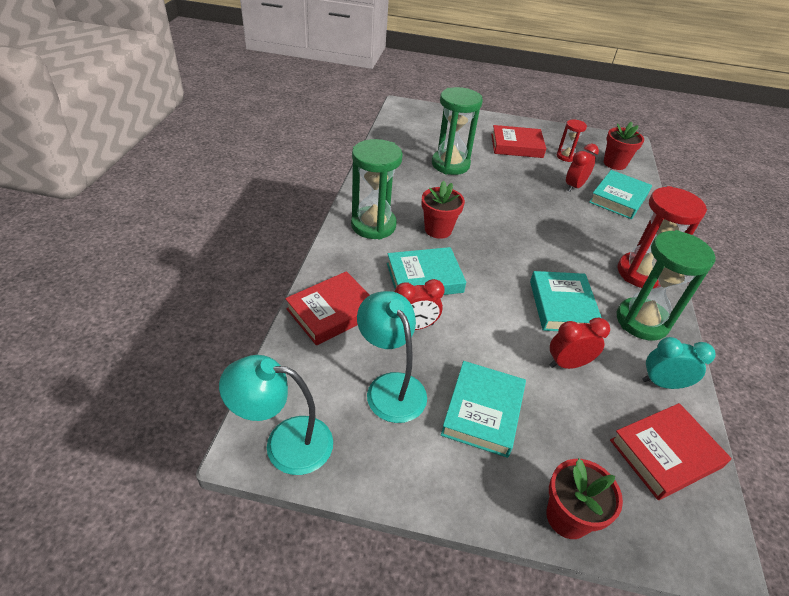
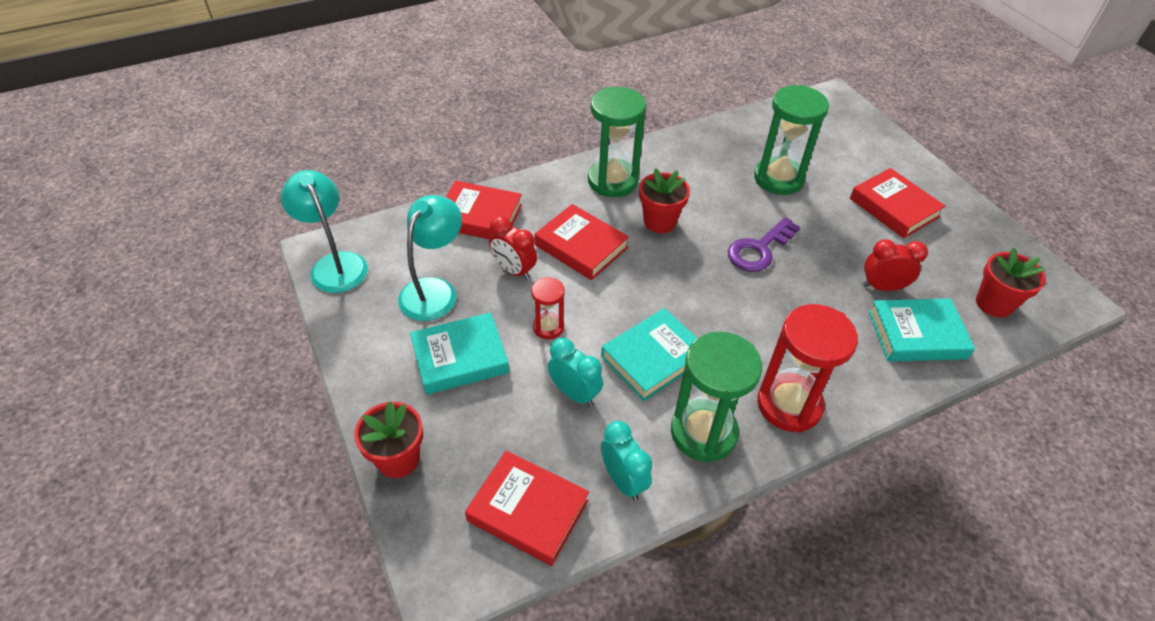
camera: 55 degrees right, 5 degrees up
(424, 278) = (581, 246): turquoise book -> red book
(504, 207) = (759, 249): none -> purple key
(566, 156) = (937, 255): red hourglass -> red hourglass (548, 327)
(567, 364) = (574, 393): red clock -> turquoise clock

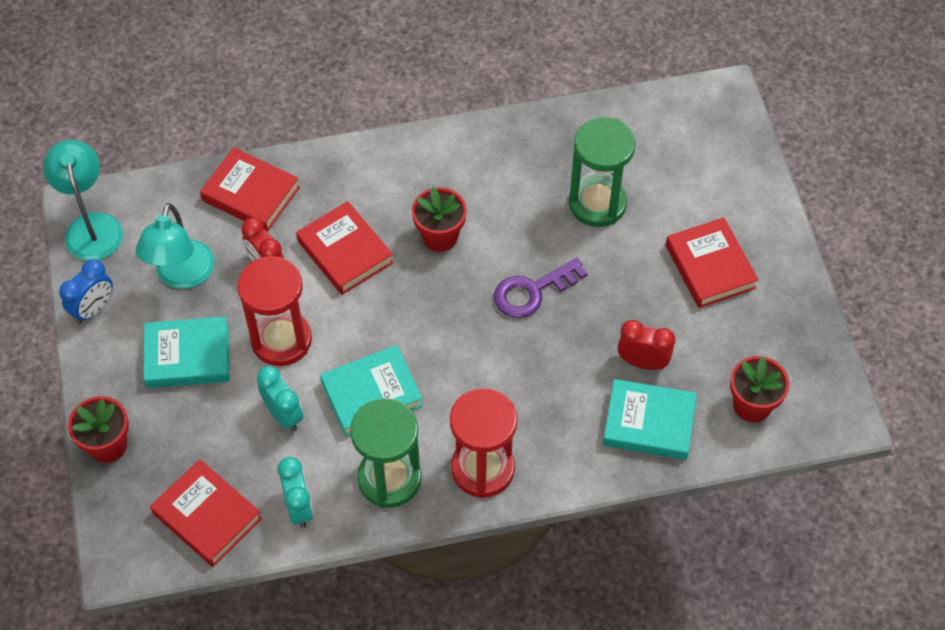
camera: 15 degrees right, 10 degrees up
(352, 333) = (93, 309): none -> blue clock
(434, 290) = (182, 276): turquoise lamp -> turquoise lamp turned 150 degrees clockwise
(548, 327) = (281, 340): red hourglass -> red hourglass, size x1.92
(612, 181) = (409, 172): green hourglass -> none

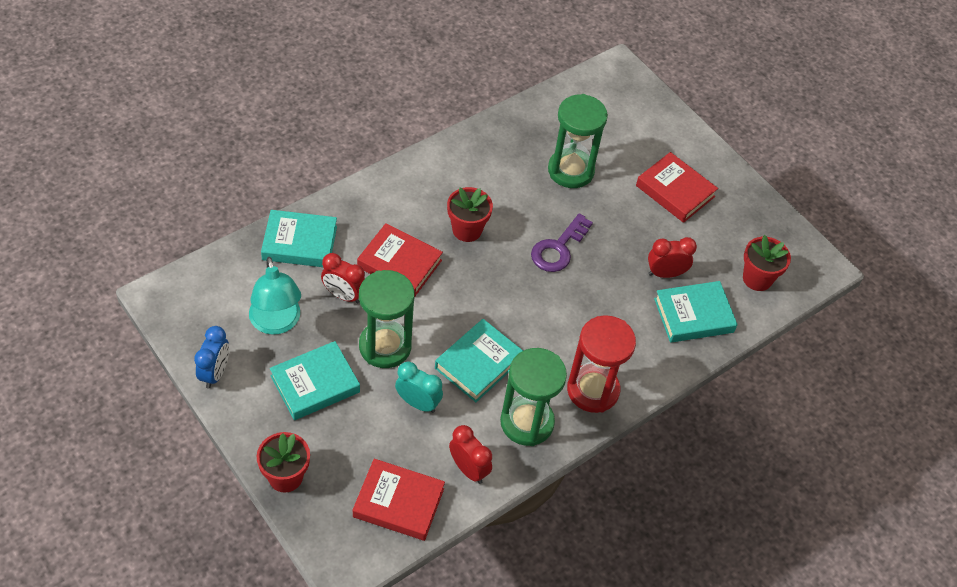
camera: 30 degrees left, 5 degrees down
(91, 226) = (178, 308): turquoise lamp -> none
(251, 194) = (299, 243): red book -> turquoise book
(281, 340) = (385, 346): red hourglass -> green hourglass
(299, 507) = (468, 469): turquoise clock -> red clock

